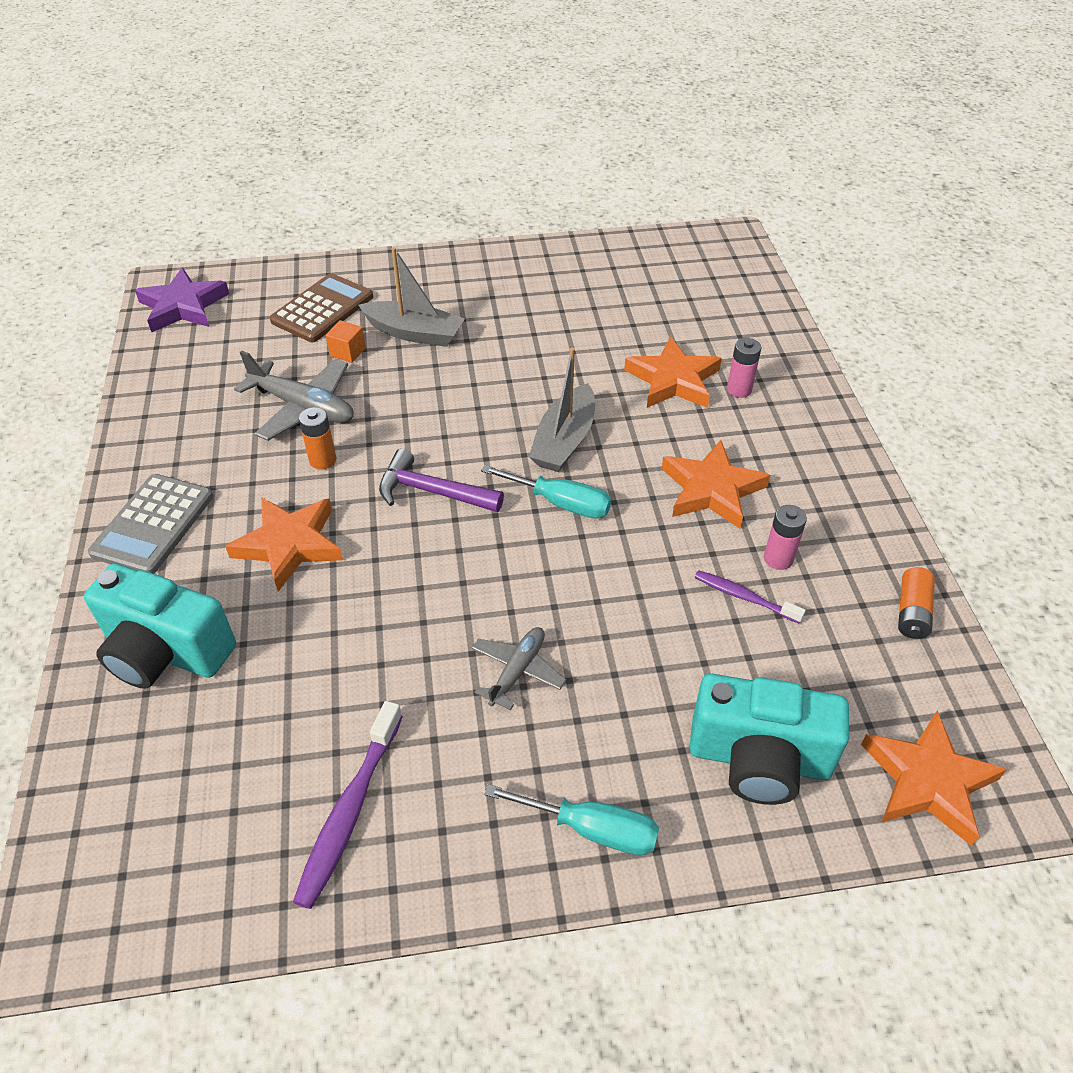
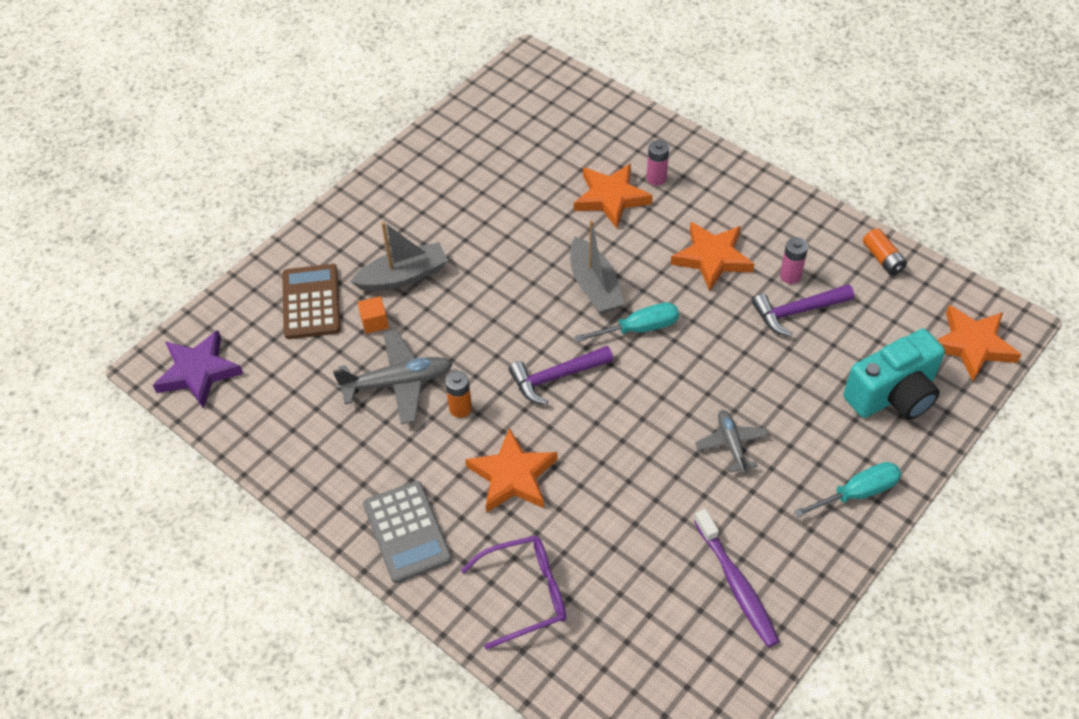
camera: 40 degrees left, 5 degrees up
(166, 651) = (525, 594): turquoise camera -> purple glasses
(744, 597) = (797, 312): purple toothbrush -> purple hammer

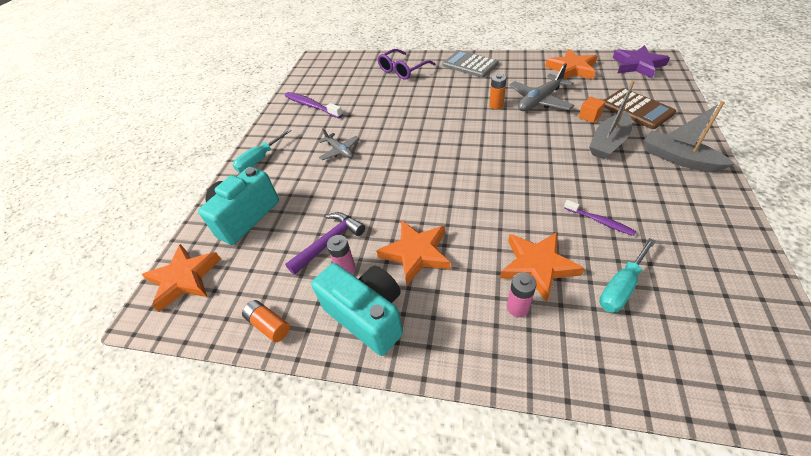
camera: 155 degrees right, 5 degrees down
(513, 476) = (443, 96): orange star -> orange star (571, 69)
(517, 206) = (600, 221): none -> purple toothbrush
(555, 377) = (461, 137): purple hammer -> none
(594, 286) = (485, 193): grey boat -> grey boat (678, 159)
(639, 328) = (433, 182): turquoise screwdriver -> turquoise screwdriver (621, 287)
(787, 227) = (367, 315): none -> turquoise camera

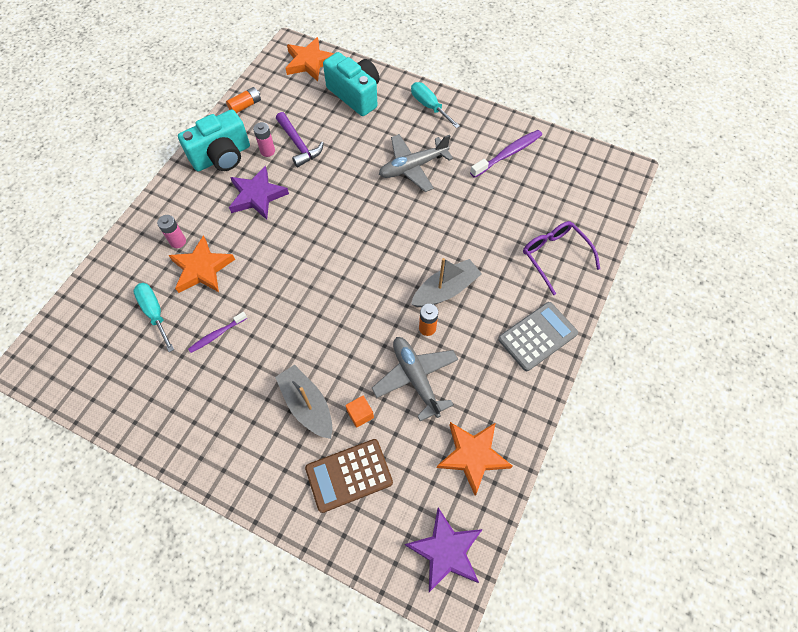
camera: 100 degrees right, 15 degrees up
(339, 151) = (413, 167): grey plane -> grey plane, size x1.61
(416, 253) = (257, 196): orange star -> purple star
(678, 159) = (250, 456): grey boat -> grey boat (445, 290)

